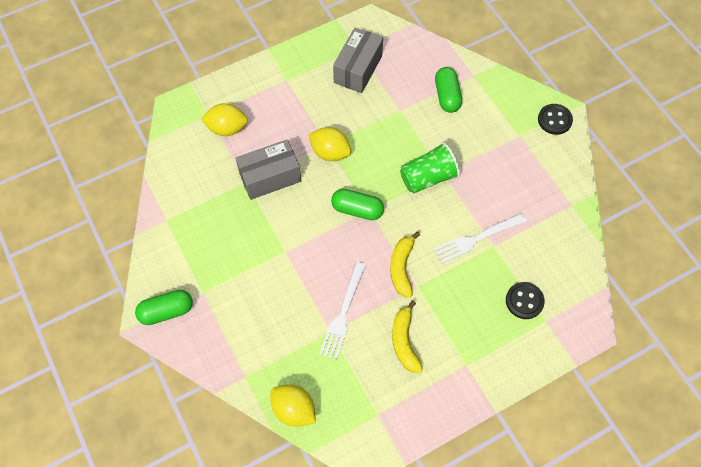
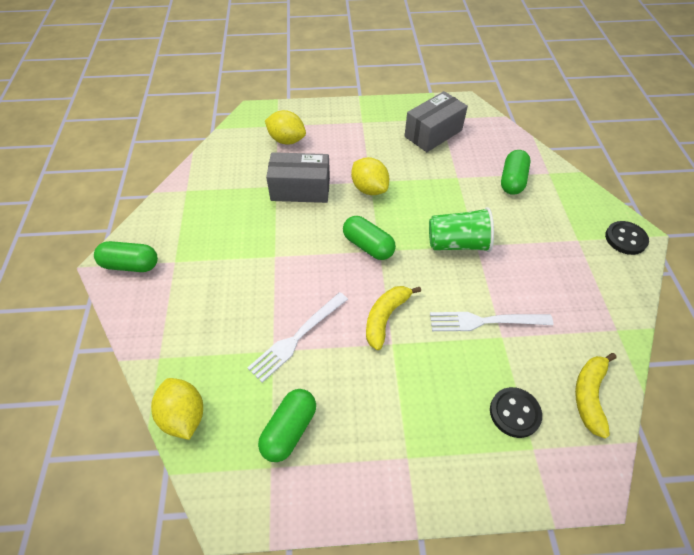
camera: 25 degrees right, 10 degrees down
(376, 384) = (289, 430): none -> green capsule
(404, 341) = (347, 396): yellow banana -> yellow banana (589, 395)

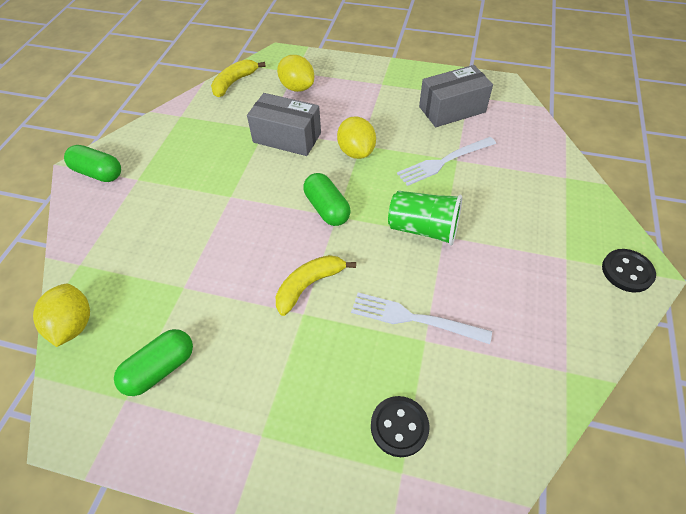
camera: 20 degrees right, 0 degrees up
(296, 338) = (211, 281): white fork -> white fork (443, 162)
(512, 180) = (518, 176): green capsule -> none
(589, 395) = (496, 435): yellow banana -> yellow banana (234, 82)

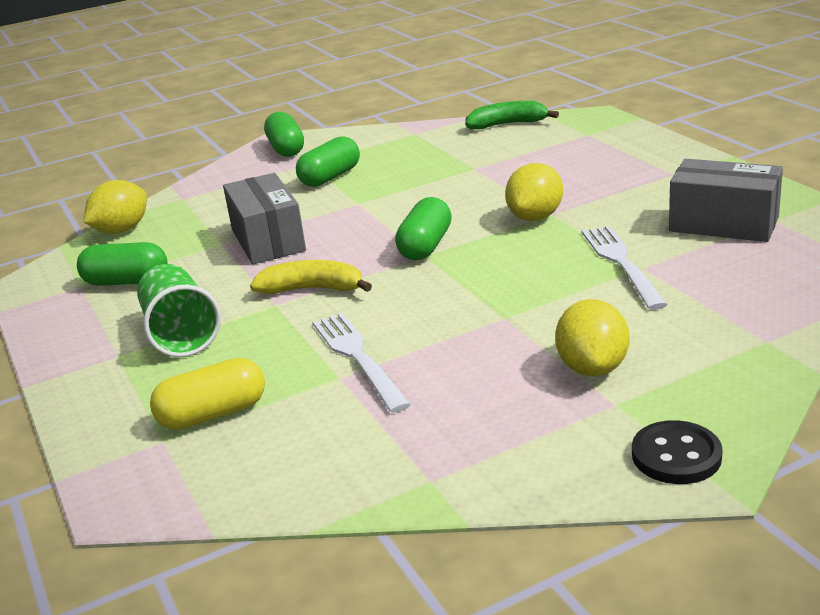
camera: 50 degrees right, 25 degrees down
(176, 183) = (330, 177): none -> green capsule
(234, 82) = (507, 124): yellow banana -> green banana
(287, 137) = (484, 181): grey box -> grey box (268, 240)
(297, 87) = (566, 147): yellow lemon -> yellow lemon (592, 368)
(399, 427) = (213, 414): black button -> yellow capsule
(423, 229) = (492, 302): green cup -> green cup (181, 334)
(443, 162) = (620, 262): white fork -> white fork turned 60 degrees clockwise

